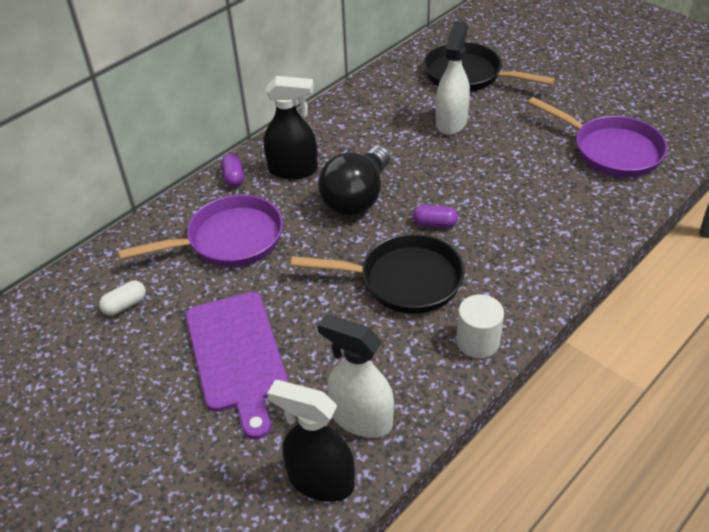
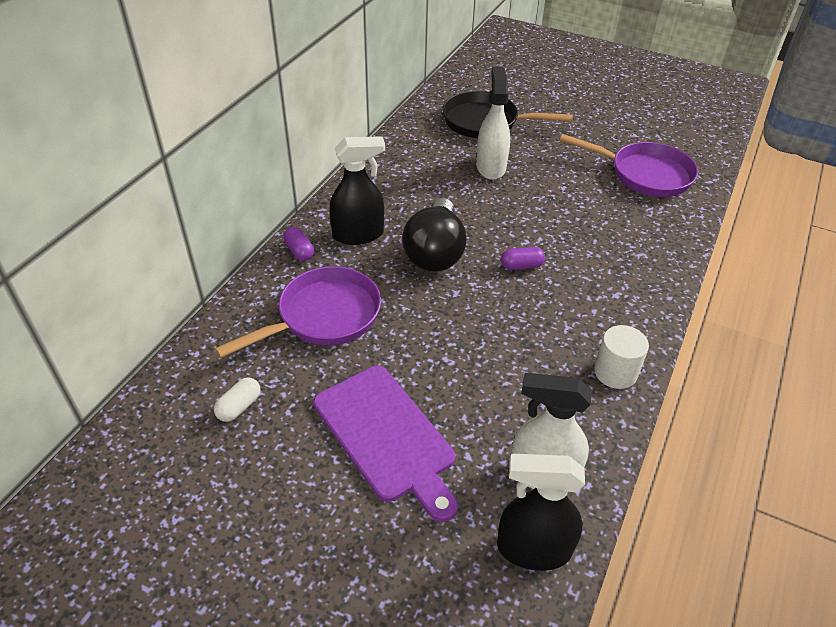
camera: 20 degrees left, 0 degrees up
(404, 280) = (518, 326): black pan -> none

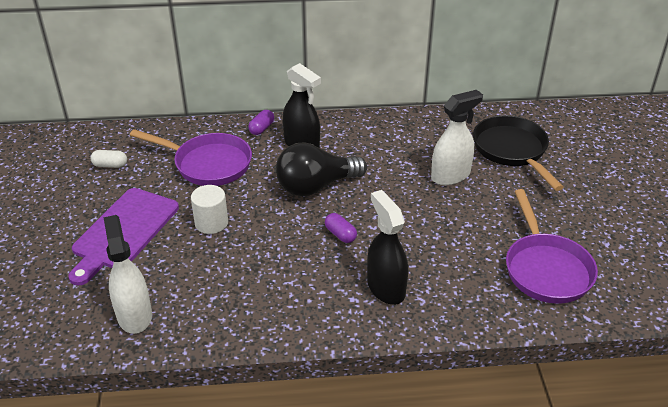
camera: 60 degrees right, 5 degrees down
(533, 549) = (69, 330): black spray bottle -> black spray bottle (385, 288)
(615, 372) = (260, 324): white cylinder -> white cylinder (211, 223)

